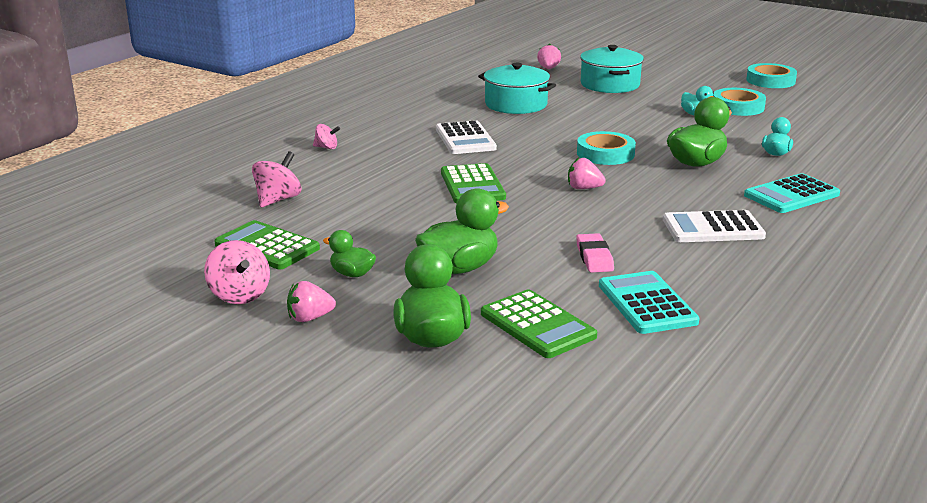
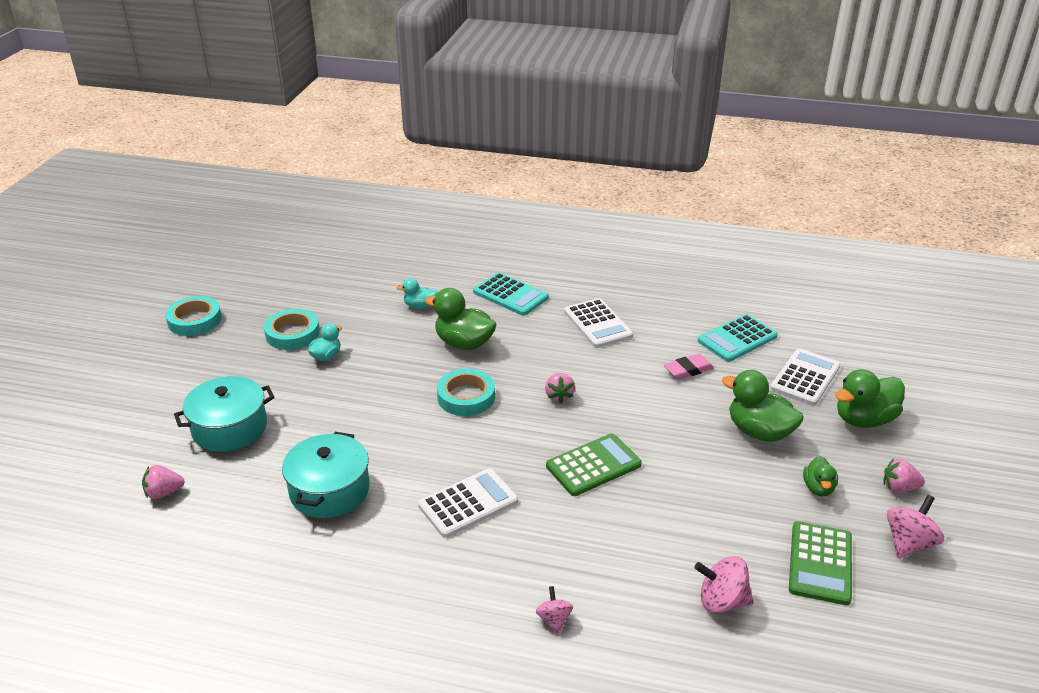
camera: 110 degrees left, 10 degrees up
(309, 318) = (899, 487): pink strawberry -> pink strawberry turned 135 degrees clockwise
(537, 325) = (805, 378): green calculator -> white calculator

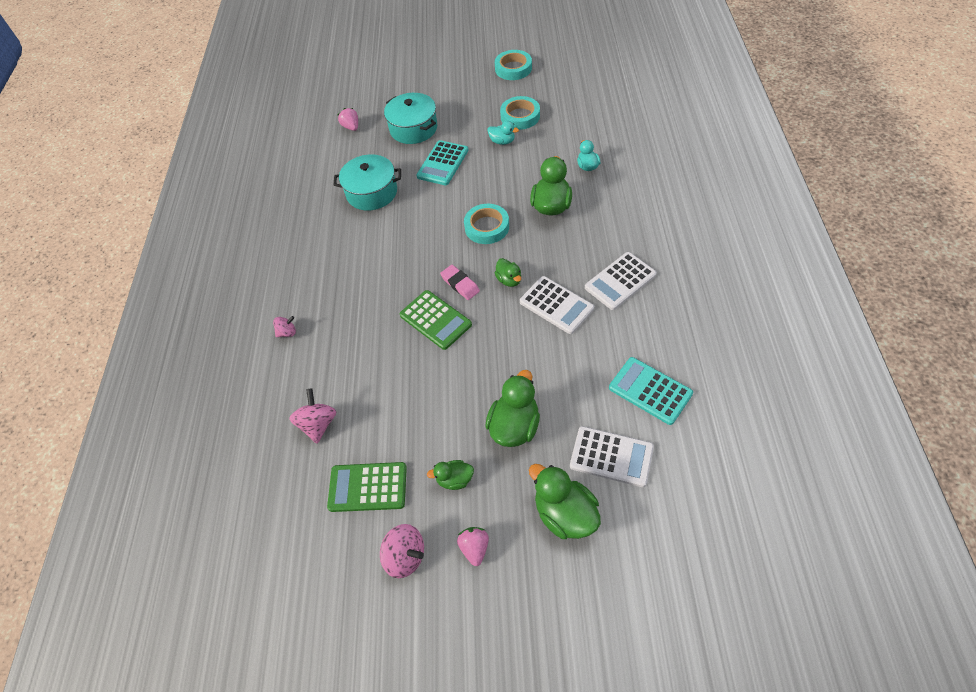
camera: 80 degrees right, 20 degrees up
(468, 503) = (377, 261): white calculator -> white calculator (556, 305)
(510, 295) = (633, 213): turquoise calculator -> turquoise calculator (443, 163)
(559, 396) = (509, 280): pink strawberry -> green duck
(688, 370) = (582, 359): pink eraser -> pink eraser (460, 284)

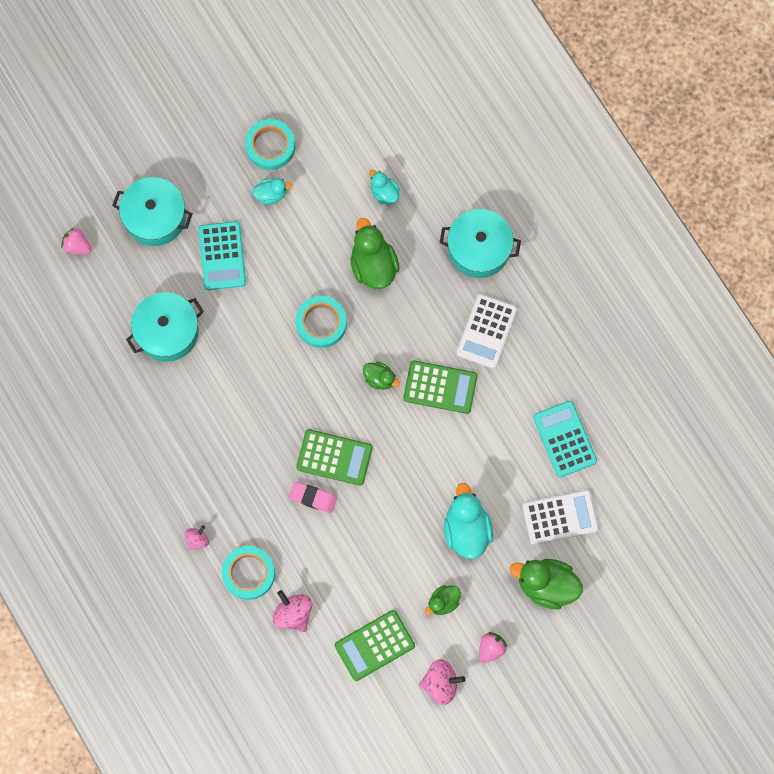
camera: 35 degrees left, 20 degrees up
(460, 284) = (334, 406): pink eraser -> pink eraser (313, 498)
(474, 548) = (491, 648): pink strawberry -> pink strawberry turned 75 degrees clockwise
(513, 68) = (218, 67): turquoise tape -> turquoise tape (248, 573)
(514, 426) = (466, 529): green duck -> turquoise duck
(556, 305) = (440, 387): white calculator -> green calculator
(644, 224) = (479, 249): none -> turquoise pot
(650, 391) = (564, 439): turquoise calculator -> turquoise calculator turned 60 degrees clockwise

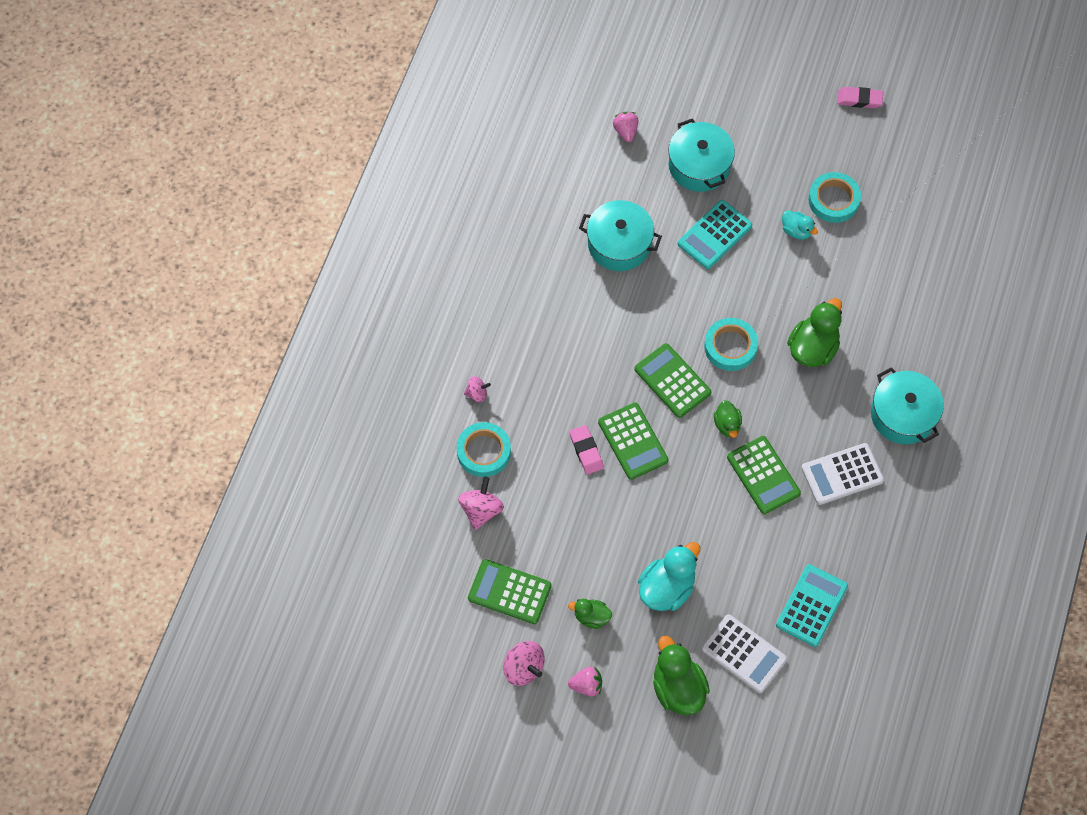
camera: 50 degrees right, 10 degrees down
(205, 54) = (859, 99): none -> pink eraser
(312, 388) = (672, 381): none -> green calculator
(384, 193) = (878, 310): turquoise duck -> none

